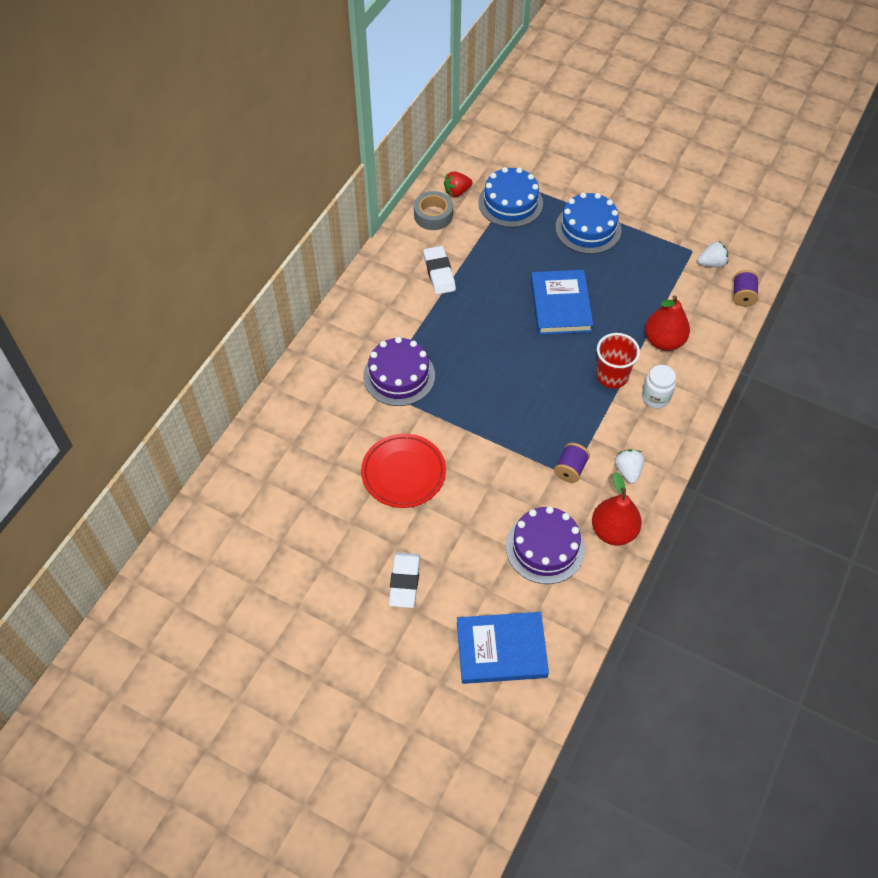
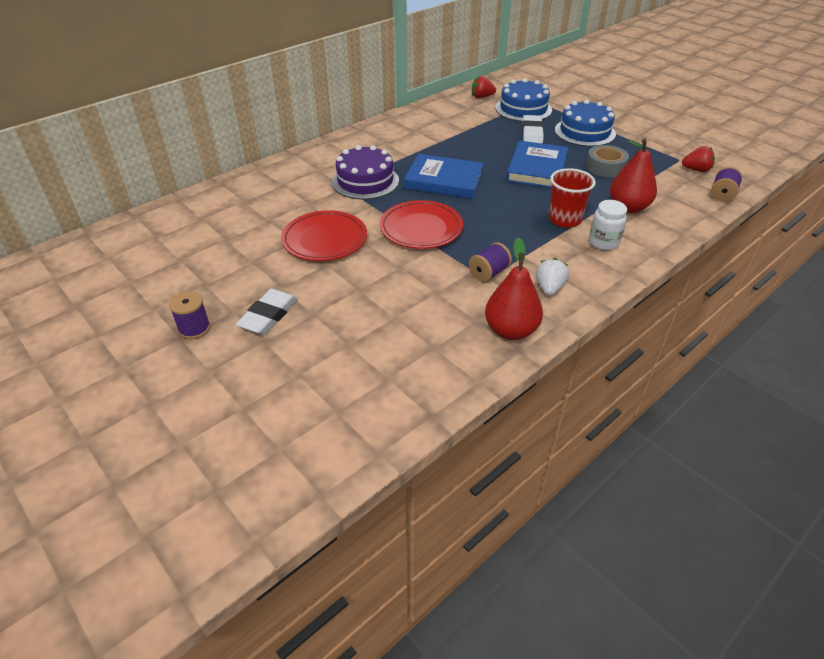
camera: 20 degrees right, 15 degrees down
(349, 617) = (194, 328): none -> purple spool
(433, 215) = (454, 105): grey tape -> grey tape (605, 167)
(439, 273) = (439, 133): white eraser -> white eraser (532, 133)
(486, 429) = (421, 229): none -> red plate
(501, 650) = (328, 399): blue book -> blue book (444, 180)
(545, 547) = (428, 325): purple cake -> none
(711, 263) = (696, 170): white strawberry -> red strawberry

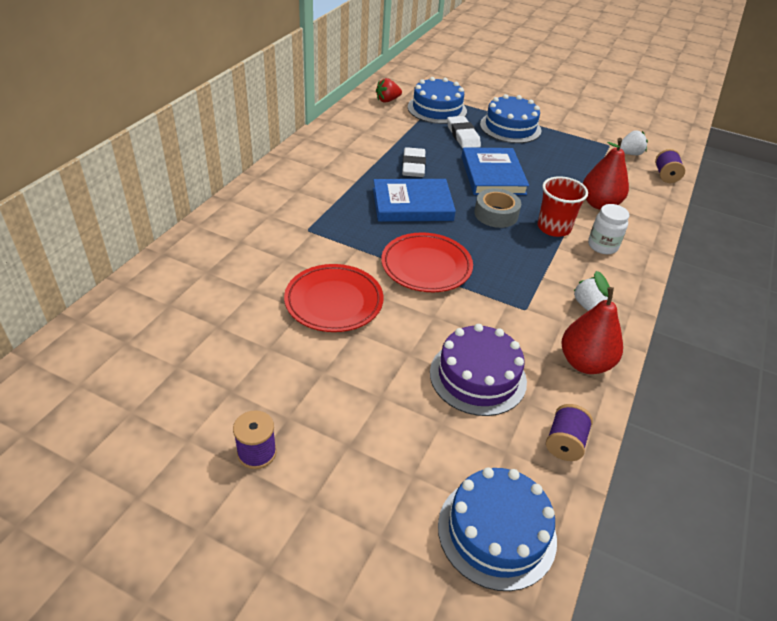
camera: 25 degrees left, 0 degrees up
(268, 315) = (333, 412): white eraser -> white eraser (413, 166)
(335, 431) = (497, 532): none -> blue cake
(365, 181) = (331, 220): purple cake -> purple cake (478, 376)
(489, 273) = (524, 303): purple spool -> purple spool (564, 443)
(605, 167) = (552, 163): grey tape -> grey tape (496, 214)
(696, 170) = (629, 154): red strawberry -> white strawberry

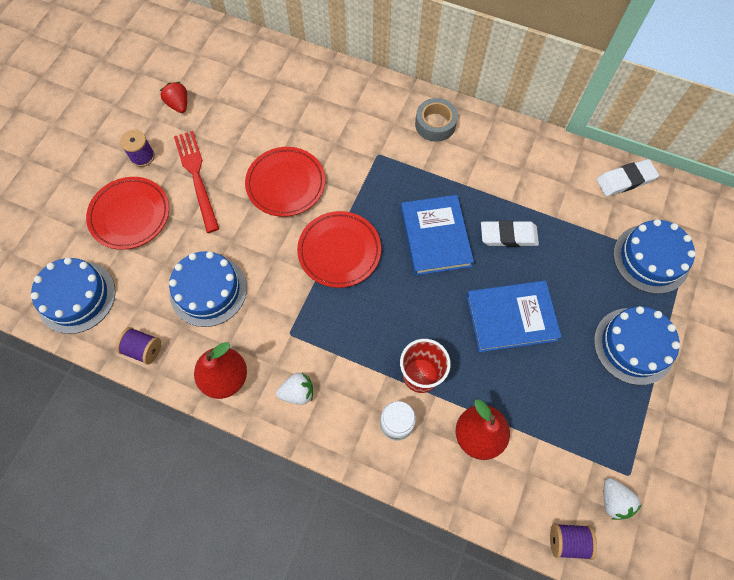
camera: 90 degrees right, 25 degrees up
(307, 387) = (197, 177): none -> red fork
(360, 466) = (130, 215): none -> red plate
(387, 100) = (652, 203): red strawberry -> red strawberry (179, 104)
(462, 136) = (592, 287): white eraser -> white eraser (625, 180)
(478, 376) = (208, 290): purple cake -> blue cake
(496, 214) = (434, 317): grey tape -> grey tape (435, 124)

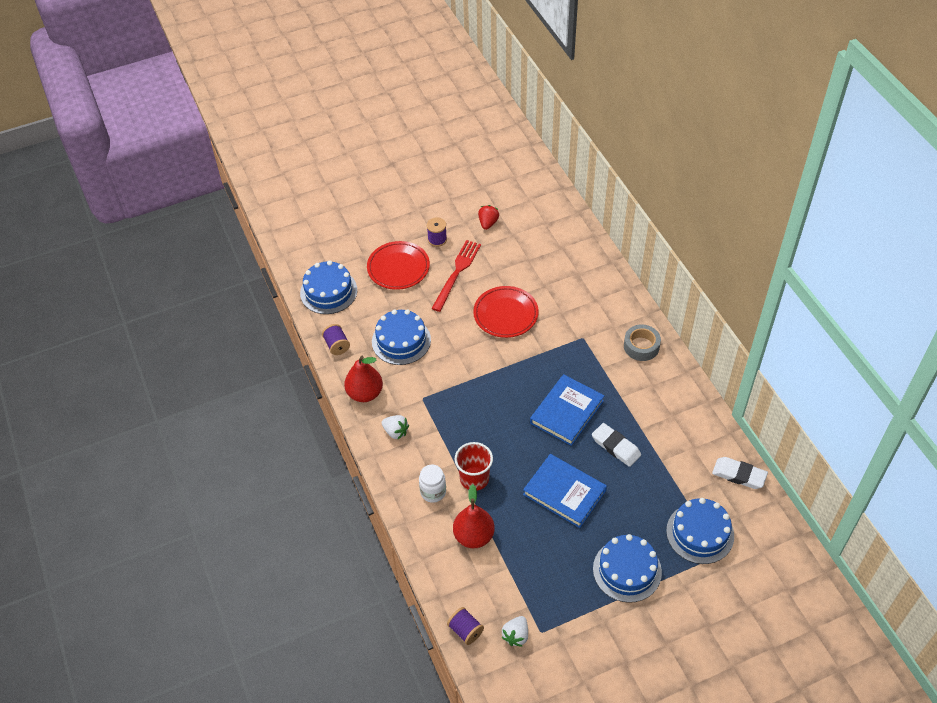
camera: 45 degrees right, 15 degrees down
(339, 251) = (498, 376): red plate -> none

